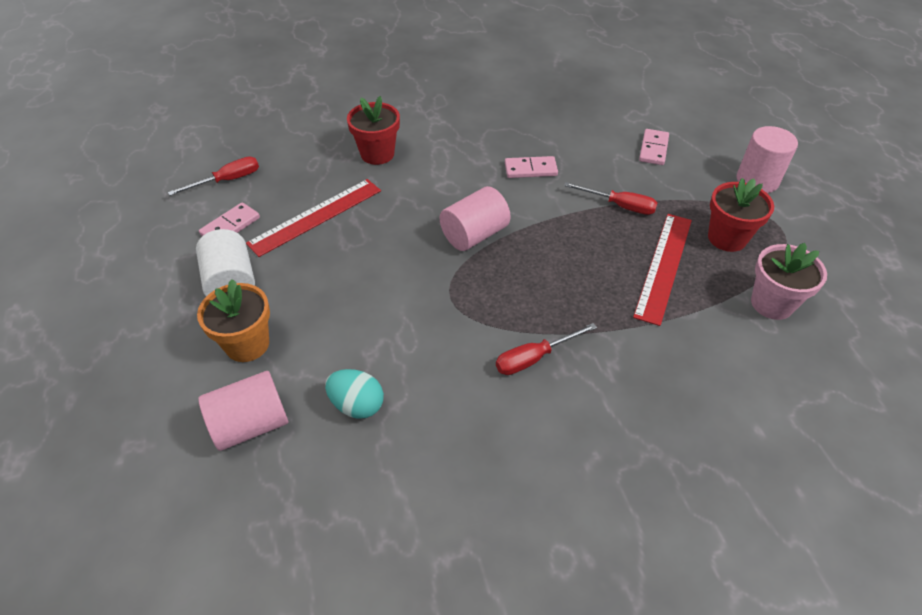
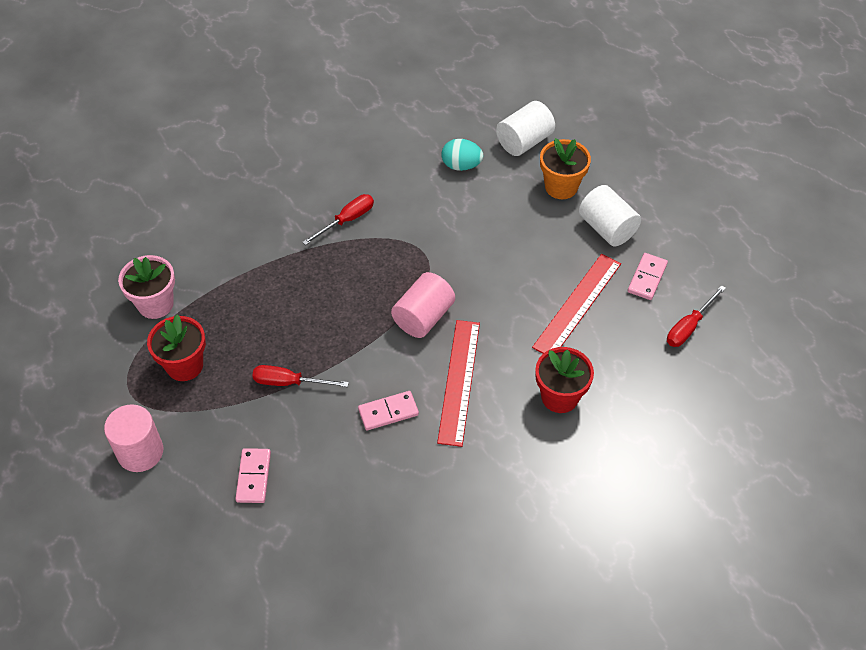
camera: 165 degrees right, 5 degrees up
(251, 424) = (524, 141): pink cylinder -> white cylinder
(663, 266) = (246, 321): red ruler -> red ruler (459, 381)

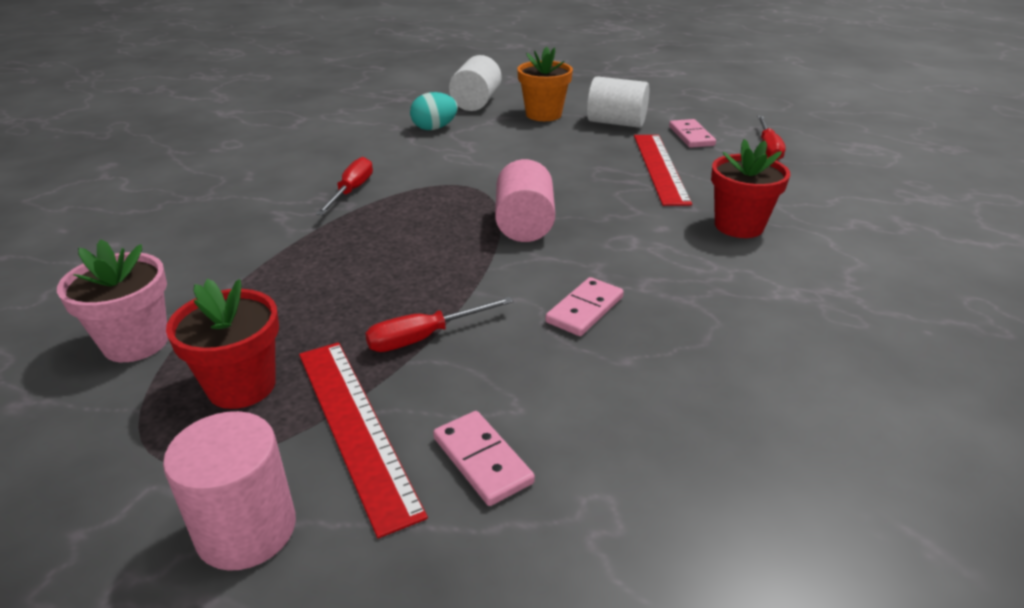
camera: 35 degrees left, 20 degrees down
(459, 381) = (627, 254): red ruler -> red ruler (355, 427)

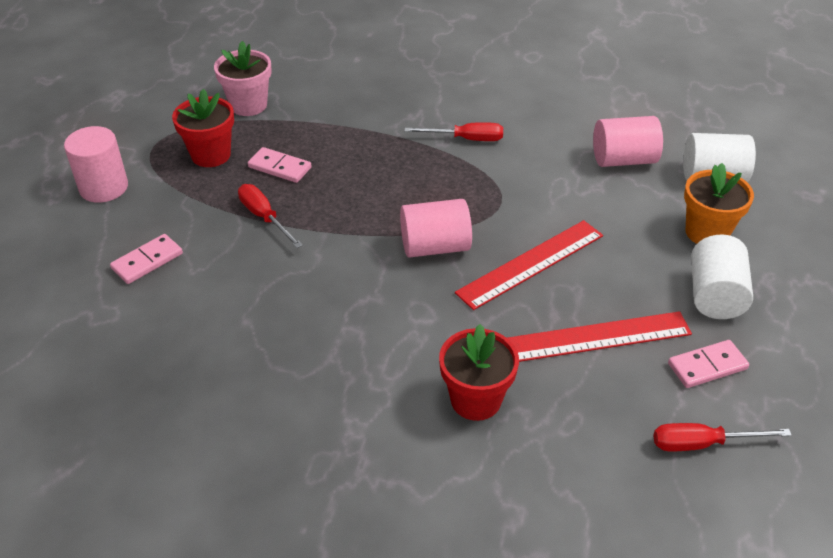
camera: 80 degrees right, 10 degrees up
(355, 427) = (176, 206): red ruler -> red ruler (531, 264)
(434, 128) = (623, 160): turquoise egg -> pink cylinder
(584, 309) = (308, 294): pink domino -> pink domino (280, 167)

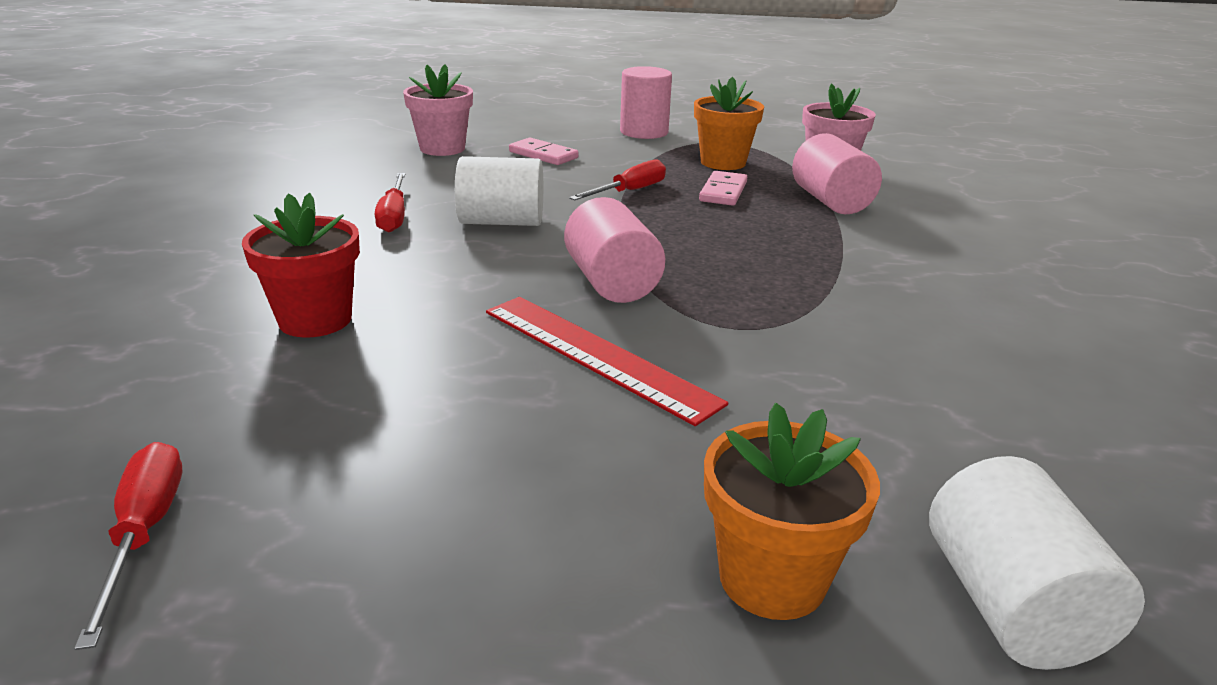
camera: 80 degrees right, 15 degrees down
(96, 335) = (442, 149): none -> pink flower pot
(211, 155) = (723, 162): red flower pot -> orange flower pot
(466, 139) = (879, 295): red screwdriver -> red screwdriver (394, 216)
(597, 337) = (428, 418): red ruler -> none
(623, 160) = (959, 456): pink cylinder -> pink cylinder (831, 201)
(707, 366) = (338, 552): pink domino -> none
(714, 295) = (553, 578): white cylinder -> white cylinder (501, 222)

